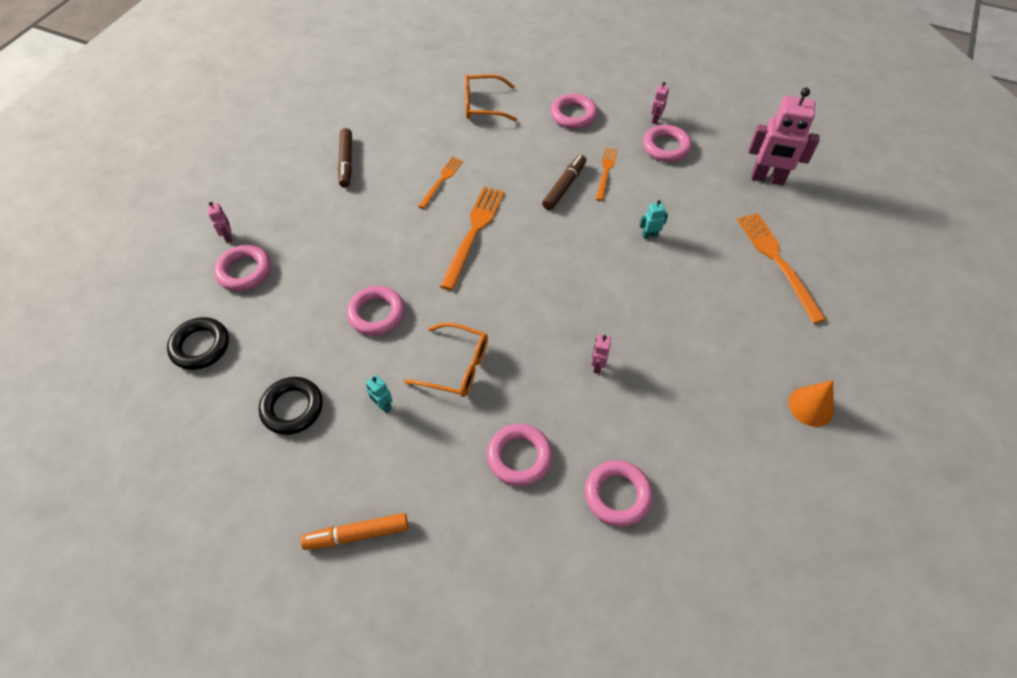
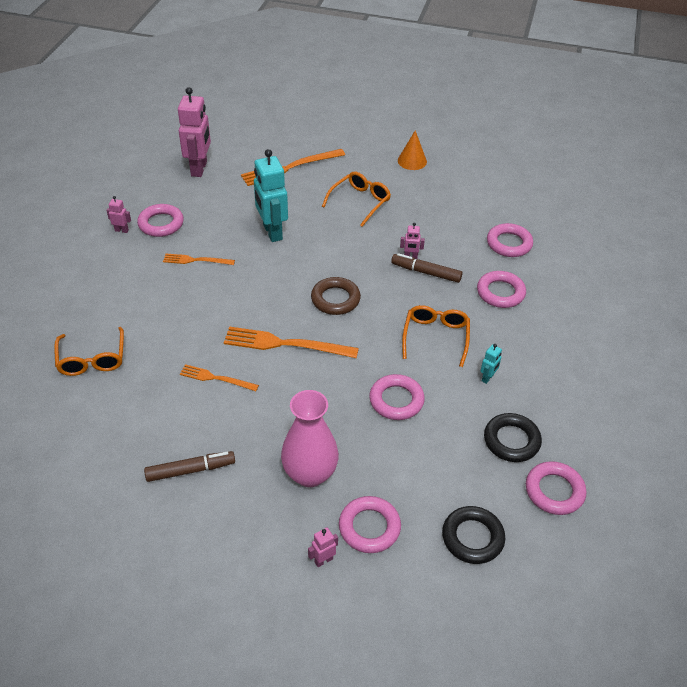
camera: 100 degrees left, 10 degrees down
(314, 237) = (310, 474): none -> pink vase
(357, 534) = (596, 373): orange marker -> none
(532, 281) = (335, 299): none -> brown ring
(564, 186) = (217, 286): brown marker -> brown marker (426, 272)
(573, 115) = (112, 286): pink ring -> pink ring (554, 491)
(649, 235) = (272, 232): turquoise robot -> turquoise robot, size x2.28
(709, 328) = (360, 202): none -> orange glasses

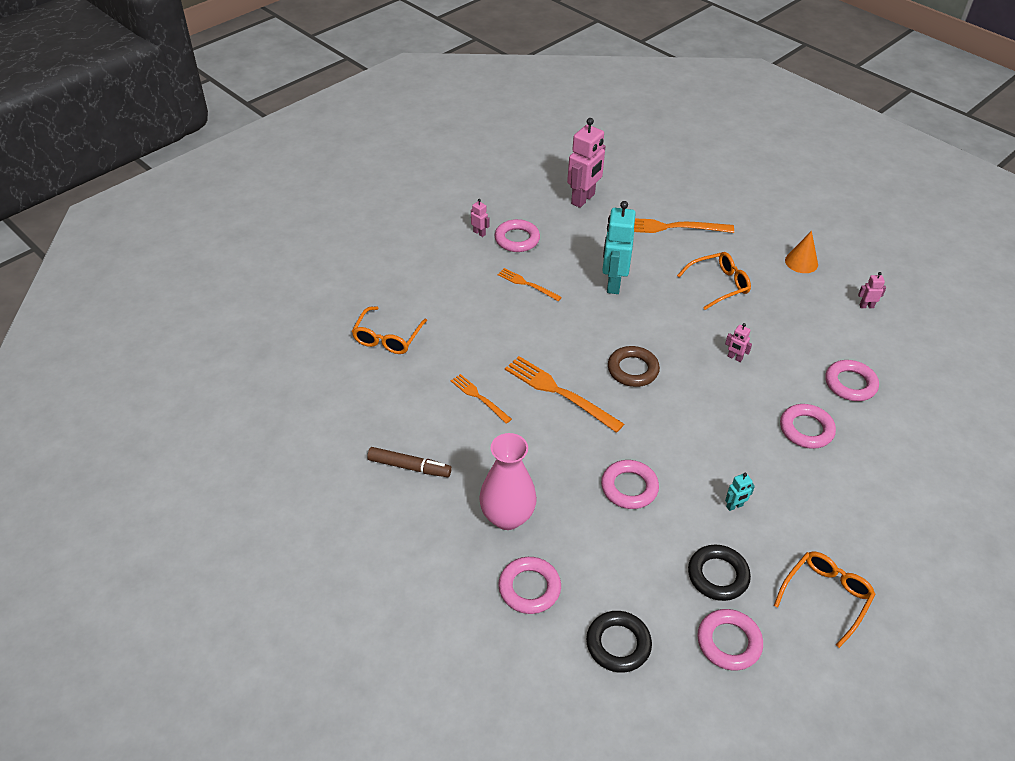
camera: 30 degrees right, 0 degrees up
(323, 560) = (471, 596): pink robot -> pink robot (866, 306)
(426, 272) = (740, 379): brown marker -> none
(435, 337) = (708, 445): orange glasses -> orange glasses (826, 596)

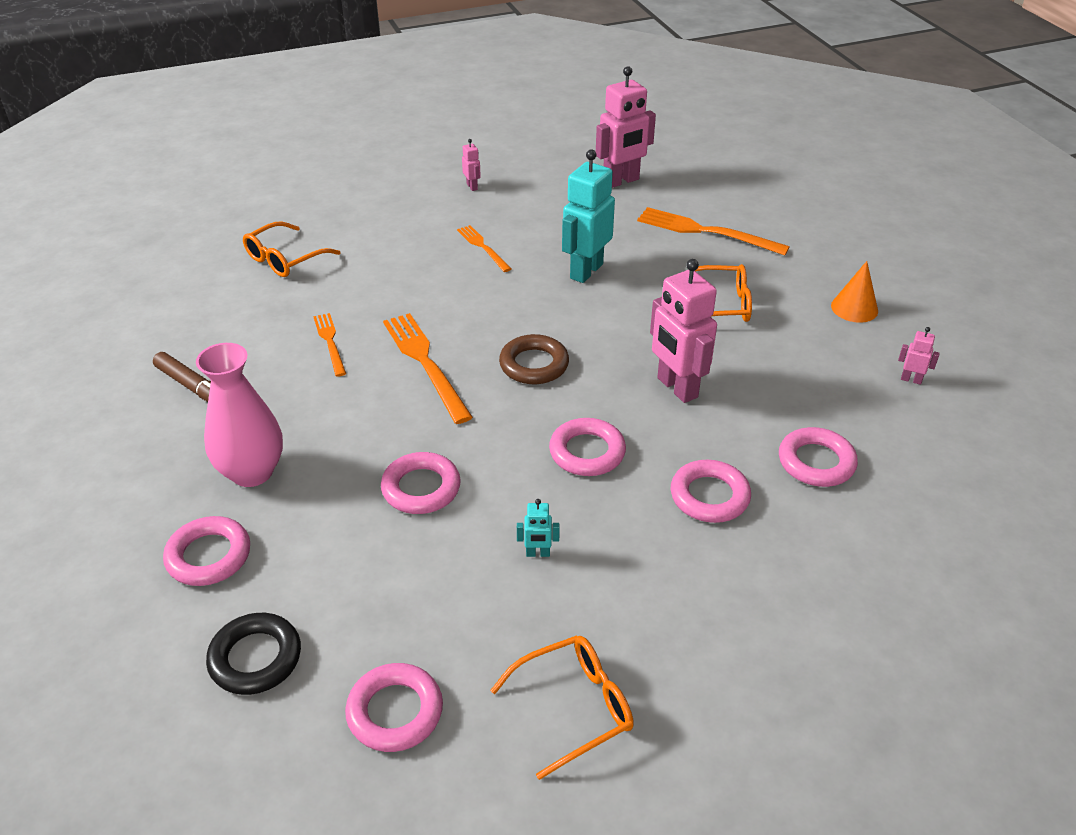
camera: 25 degrees right, 5 degrees down
(517, 239) = (509, 202): pink ring -> pink ring (587, 452)
(718, 575) = (448, 626): black ring -> none
(734, 358) = (676, 388): pink robot -> pink robot, size x2.28

